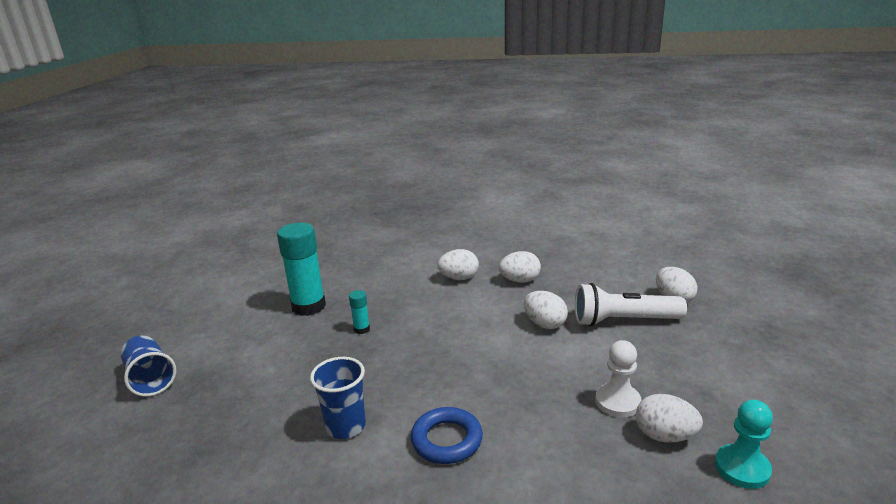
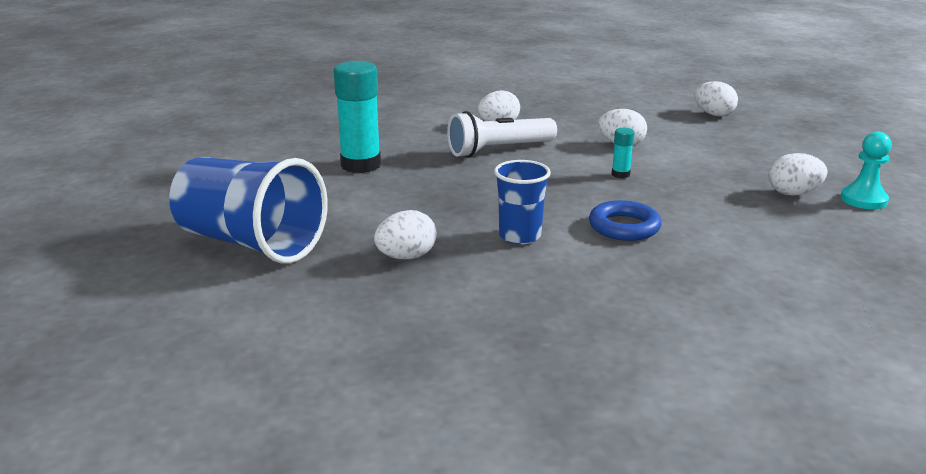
camera: 25 degrees left, 0 degrees up
(150, 379) = (251, 243): blue cup -> blue cup, size x1.81
(361, 329) = (445, 173): turquoise glue stick -> turquoise glue stick (620, 174)
(520, 281) = (562, 119): white egg -> white egg (406, 257)
(617, 402) = (737, 181): white pawn -> none
(624, 321) = (687, 133): white flashlight -> white flashlight (499, 150)

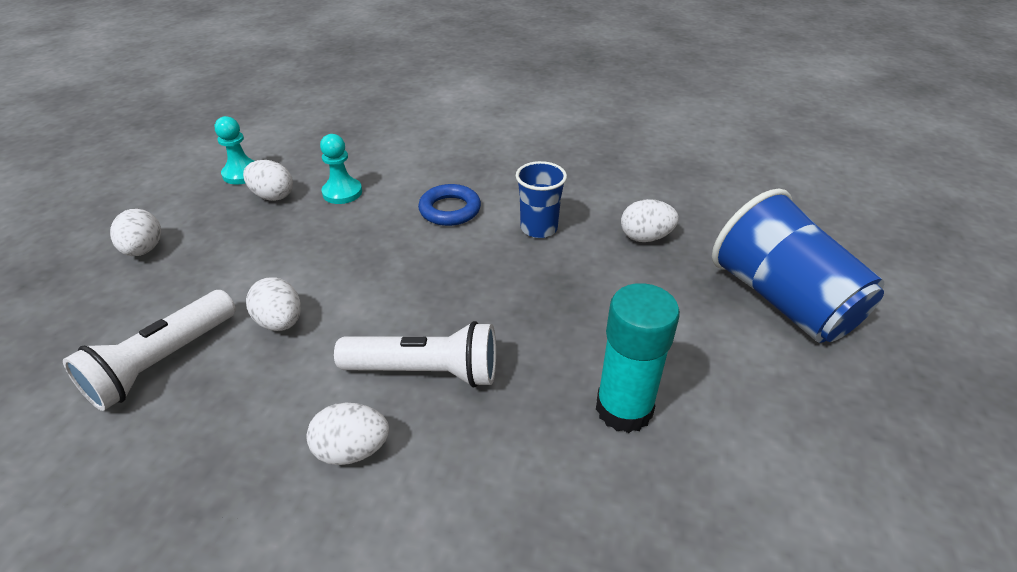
camera: 150 degrees left, 15 degrees up
(620, 174) = (361, 270): turquoise glue stick -> none
(650, 121) = (163, 362): none -> white flashlight
(713, 114) = (69, 343): white egg -> white egg (144, 250)
(745, 212) = (342, 192): none -> turquoise pawn

